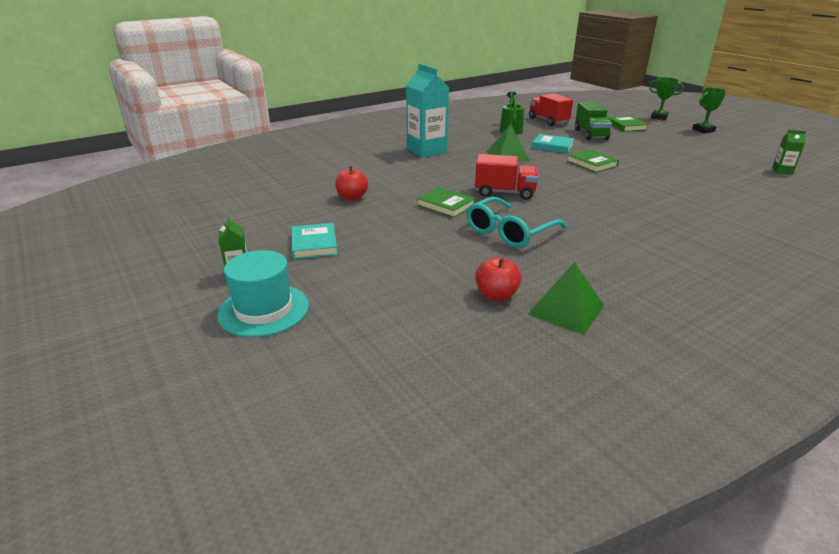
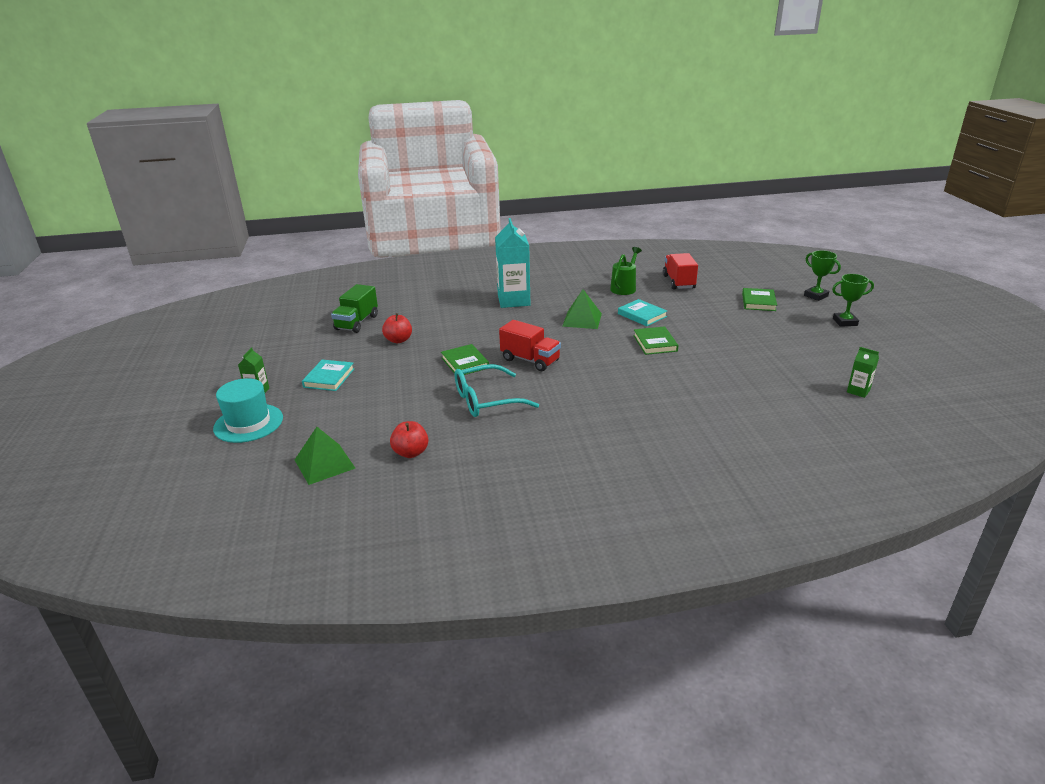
camera: 25 degrees right, 0 degrees up
(566, 310) = (448, 477): green pyramid -> green pyramid (324, 464)
(591, 134) = (702, 307): green truck -> green truck (357, 322)

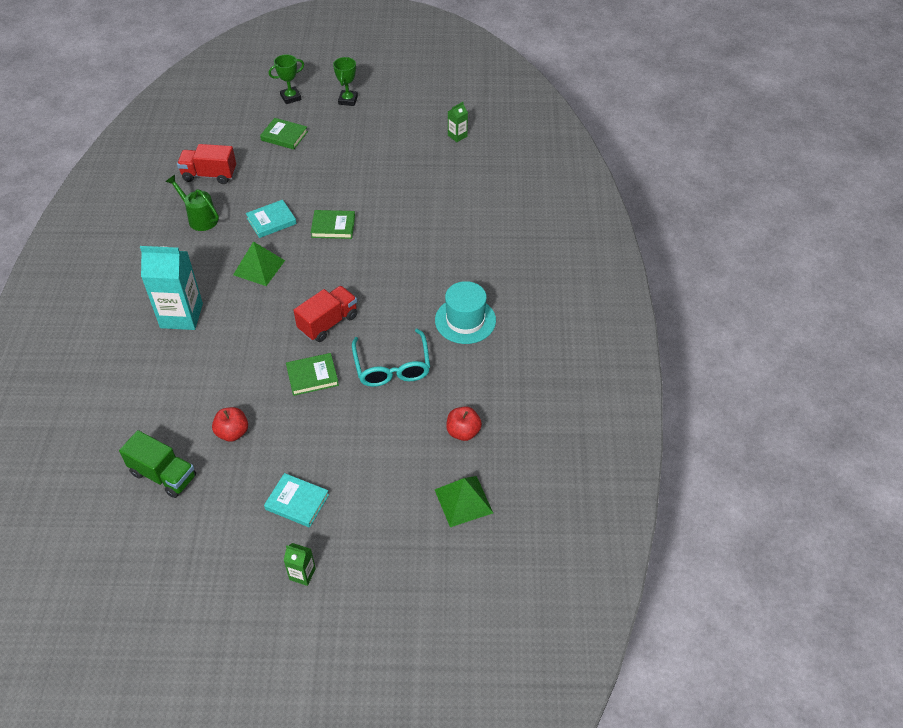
camera: 80 degrees left, 20 degrees up
(248, 423) = (369, 576): turquoise hat -> turquoise hat (465, 320)

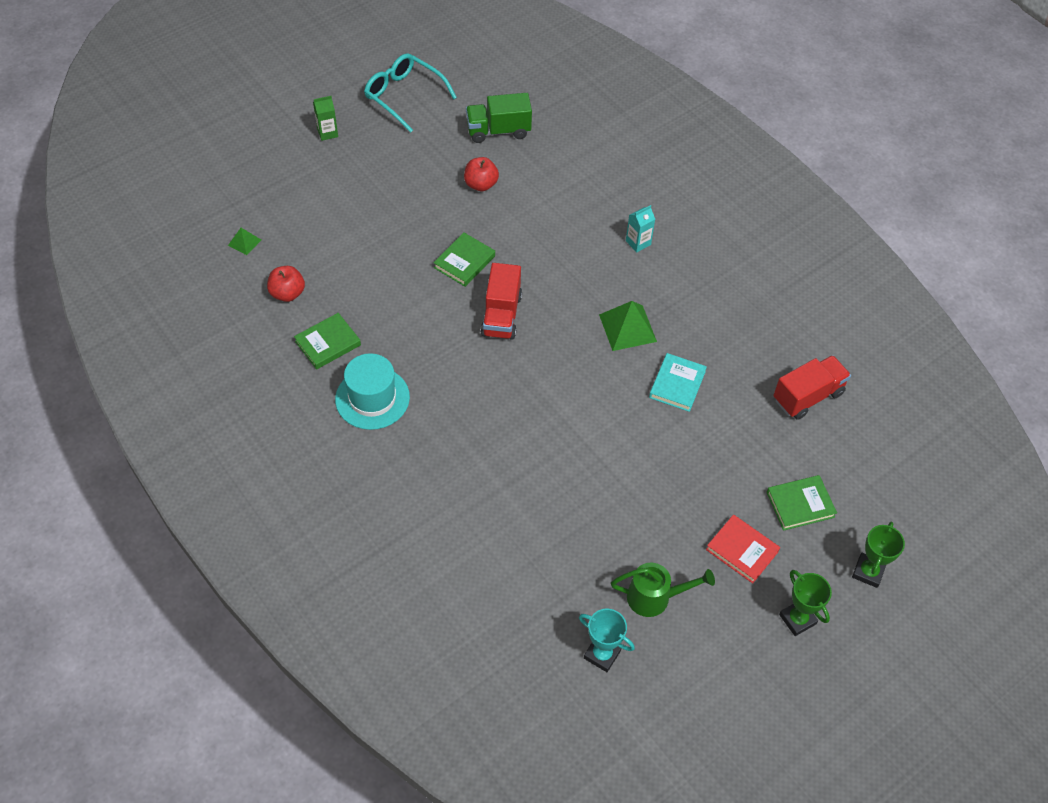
camera: 140 degrees right, 5 degrees up
(181, 316) = (638, 242): turquoise carton -> turquoise carton, size x0.47
(199, 218) = (749, 341): green watering can -> green watering can (655, 597)
(297, 502) = (377, 170): turquoise book -> none
(333, 226) = (608, 419): green book -> green book (328, 343)
(339, 135) = (742, 550): none -> red book
(392, 367) = (401, 311): turquoise glasses -> turquoise glasses (404, 96)
(457, 136) = (602, 654): green carton -> turquoise trophy
(463, 501) = (244, 242): green pyramid -> green pyramid, size x0.54

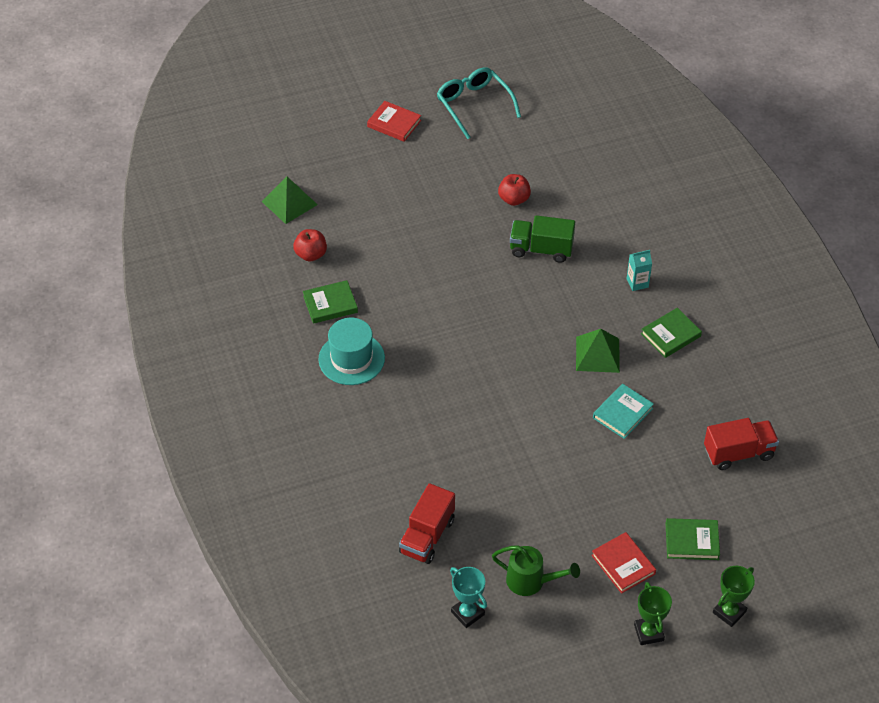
camera: 20 degrees right, 5 degrees down
(244, 242) = (289, 203): green pyramid -> green pyramid, size x1.87
(327, 133) = (394, 123): green carton -> red book
(464, 262) = (473, 263): green book -> green book (670, 335)
(498, 131) = (548, 155): green truck -> green truck (541, 249)
(501, 315) = (489, 317): red truck -> red truck (427, 536)

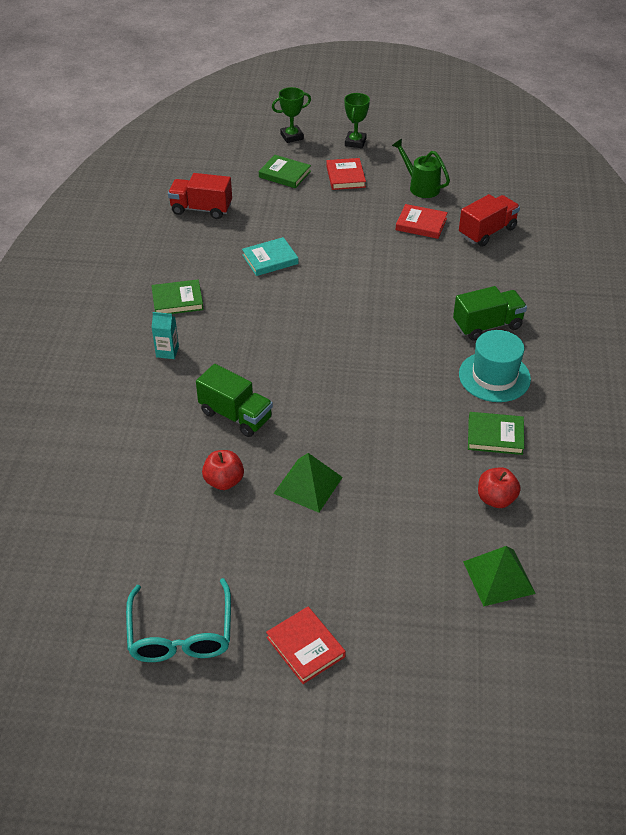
camera: 155 degrees left, 5 degrees down
(378, 411) = (487, 325): none -> green truck
(467, 613) = (479, 184): turquoise trophy -> none
(501, 520) = (421, 224): none -> red book
(597, 354) = (255, 306): green pyramid -> green pyramid (308, 485)

